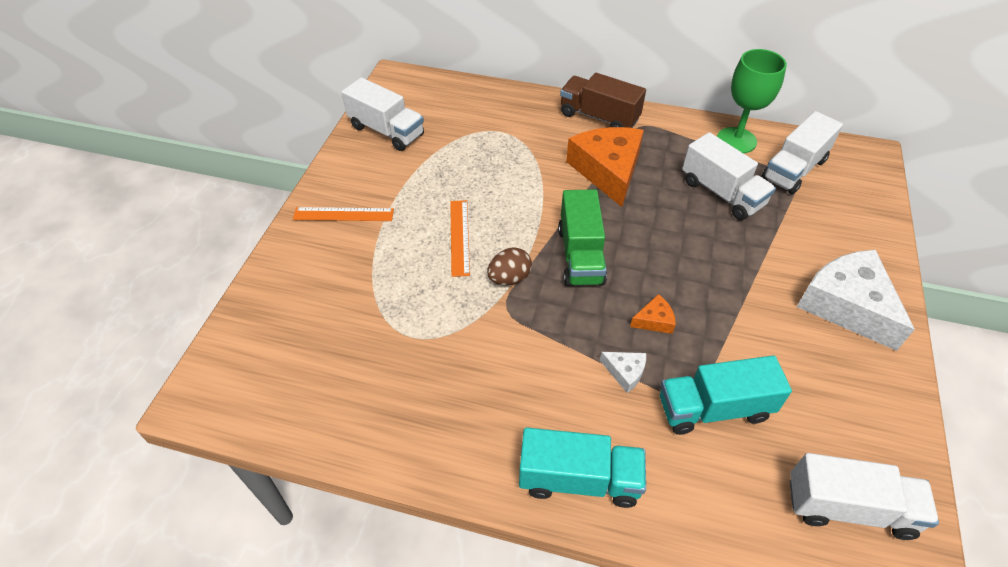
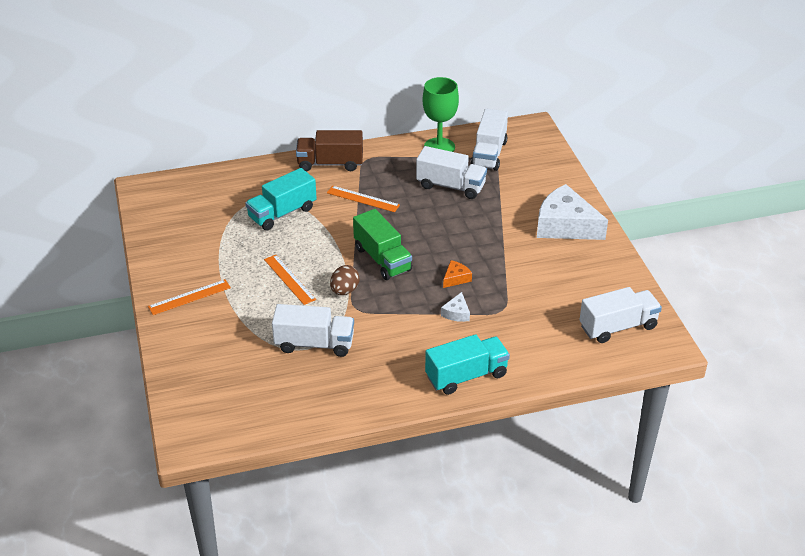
camera: 30 degrees left, 10 degrees down
(386, 131) = (171, 230): white truck -> white truck (314, 344)
(608, 171) = (363, 199): orange cheese -> orange ruler
(625, 372) = (456, 313): white cheese -> white cheese turned 105 degrees clockwise
(713, 408) = (520, 310): turquoise truck -> turquoise truck (282, 213)

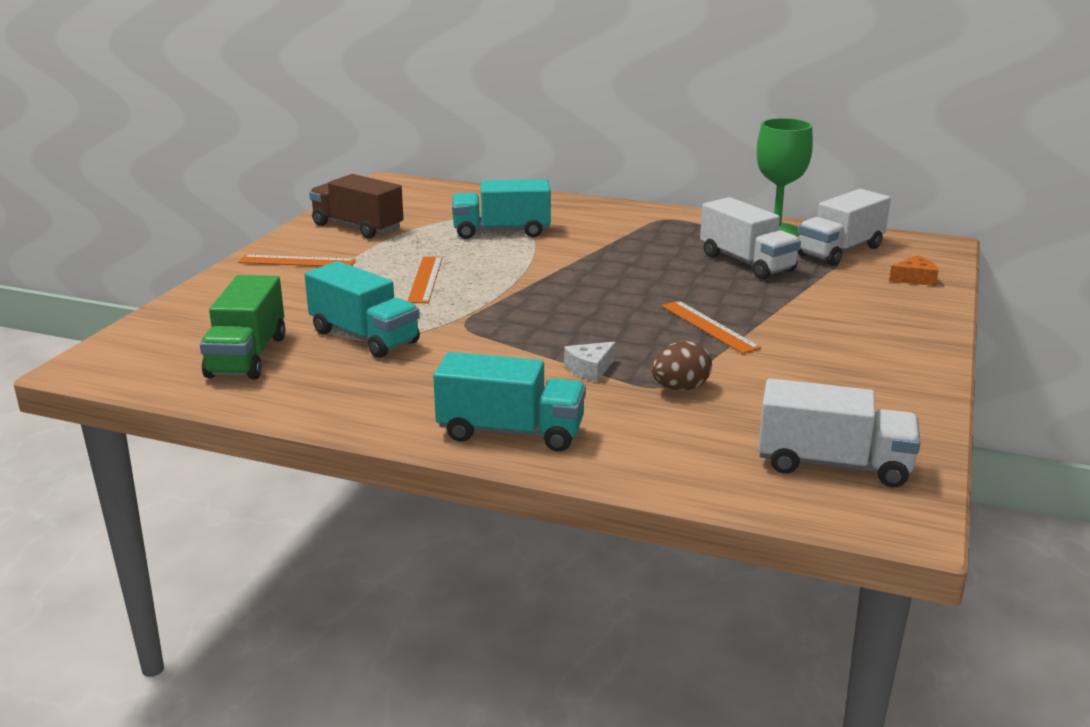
camera: 35 degrees right, 15 degrees down
(314, 344) = (364, 337): white truck -> turquoise truck
(330, 164) = (616, 212): brown truck -> brown truck (357, 227)
(344, 291) = (474, 306): brown egg -> brown egg (680, 388)
(363, 199) = (615, 245): orange ruler -> orange ruler (709, 326)
(382, 259) = (563, 295): green truck -> green truck (247, 356)
(456, 278) = (637, 338): orange cheese -> orange cheese (915, 279)
(565, 225) = (875, 337): white cheese -> none

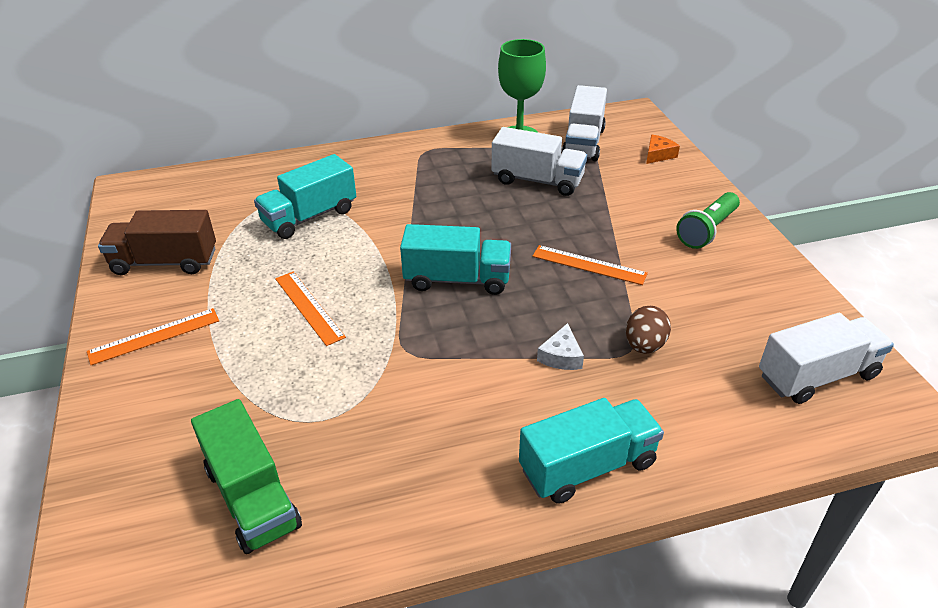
camera: 35 degrees left, 15 degrees up
(364, 337) = (337, 411): turquoise truck -> turquoise truck (457, 279)
(880, 341) = (707, 230): none -> green flashlight

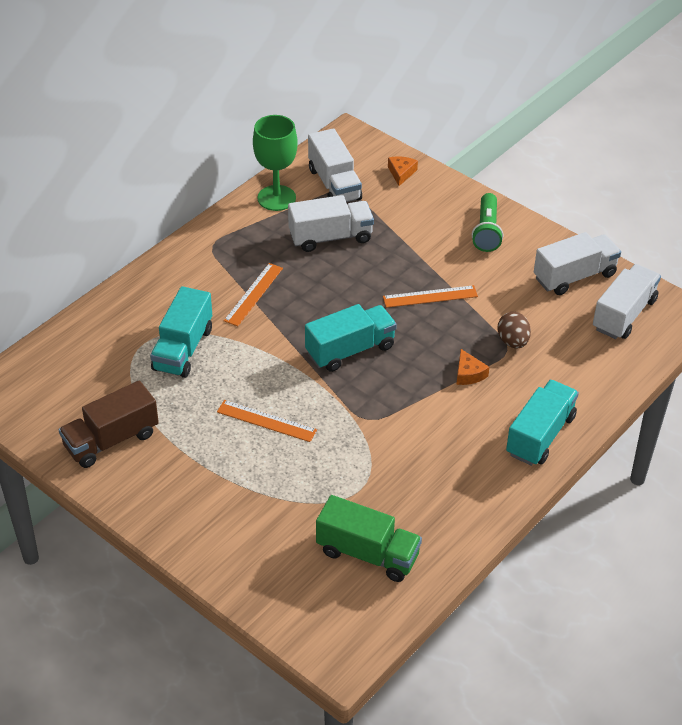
camera: 35 degrees left, 5 degrees up
(154, 336) = (177, 496): orange ruler -> orange ruler (253, 294)
(561, 356) = (468, 374): white cheese -> orange cheese
(780, 310) = (574, 276): none -> white truck

